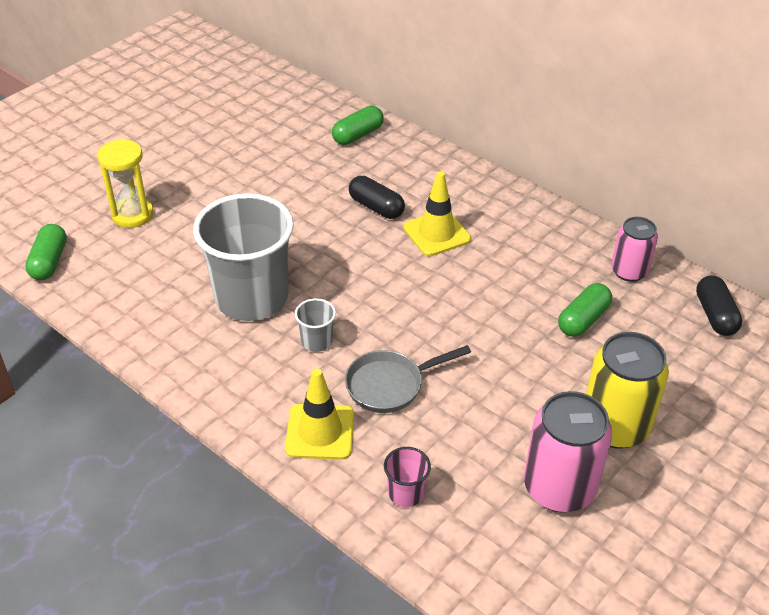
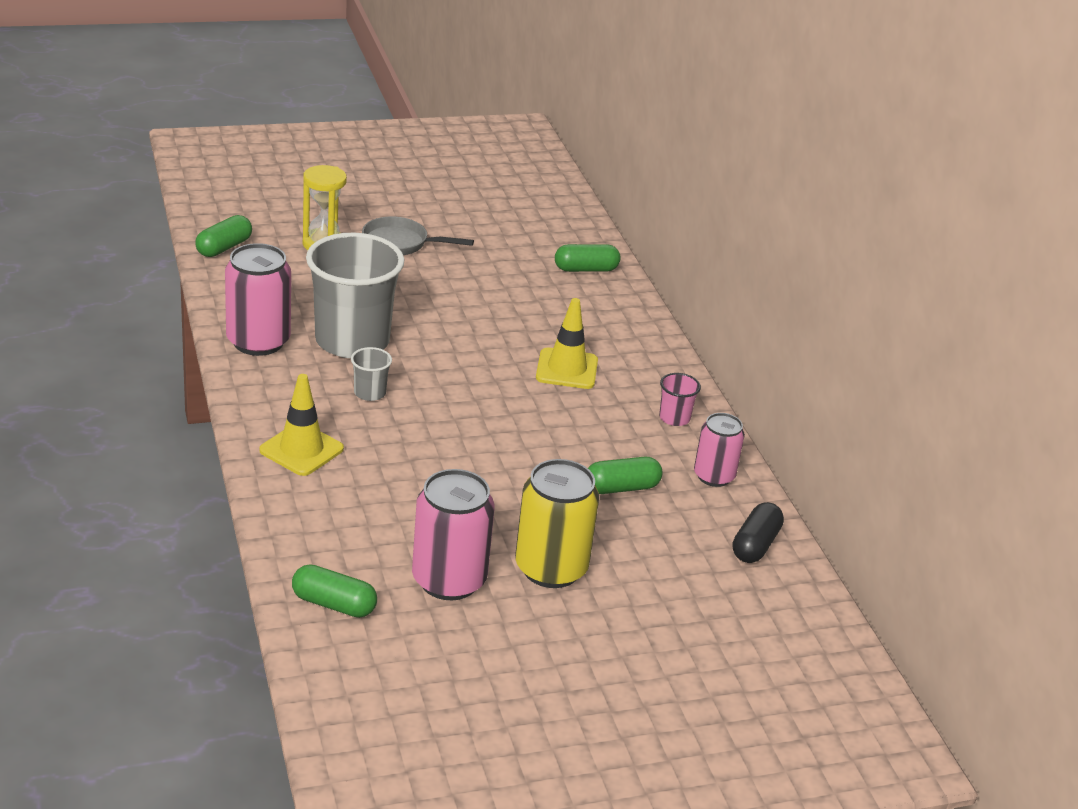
camera: 30 degrees right, 10 degrees down
(174, 342) = (258, 341): none -> pink can
(376, 207) = (535, 327): black capsule -> none
(390, 385) = (394, 449): grey pan -> grey pan (400, 243)
(406, 493) = (321, 519): pink cup -> pink cup (674, 418)
(502, 573) = (334, 604): none -> green capsule

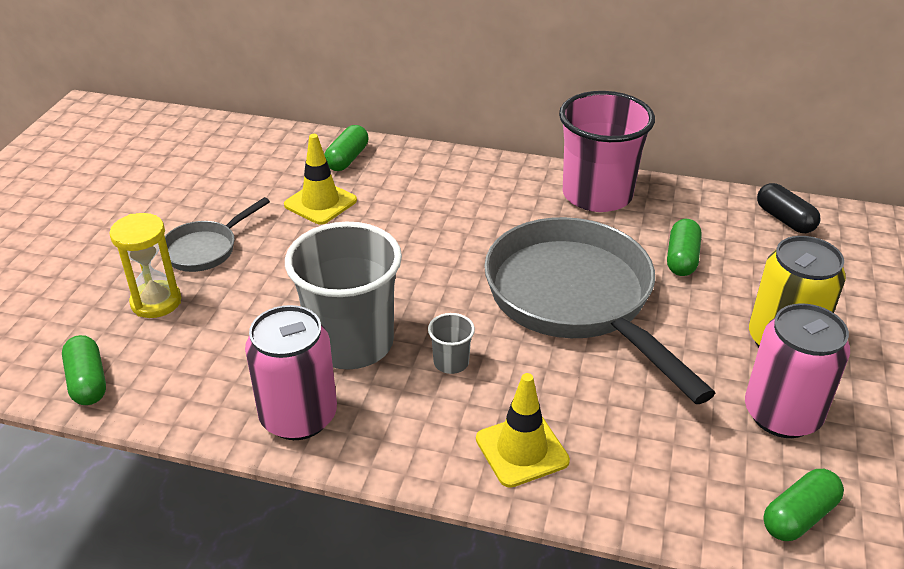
camera: 55 degrees left, 5 degrees up
(503, 438) = (576, 300): none -> grey pan
(567, 369) = (492, 224): yellow traffic cone -> yellow traffic cone (320, 203)
(674, 418) = (597, 195): pink cup -> pink cup, size x2.43
(714, 476) = (686, 205): pink can -> none

